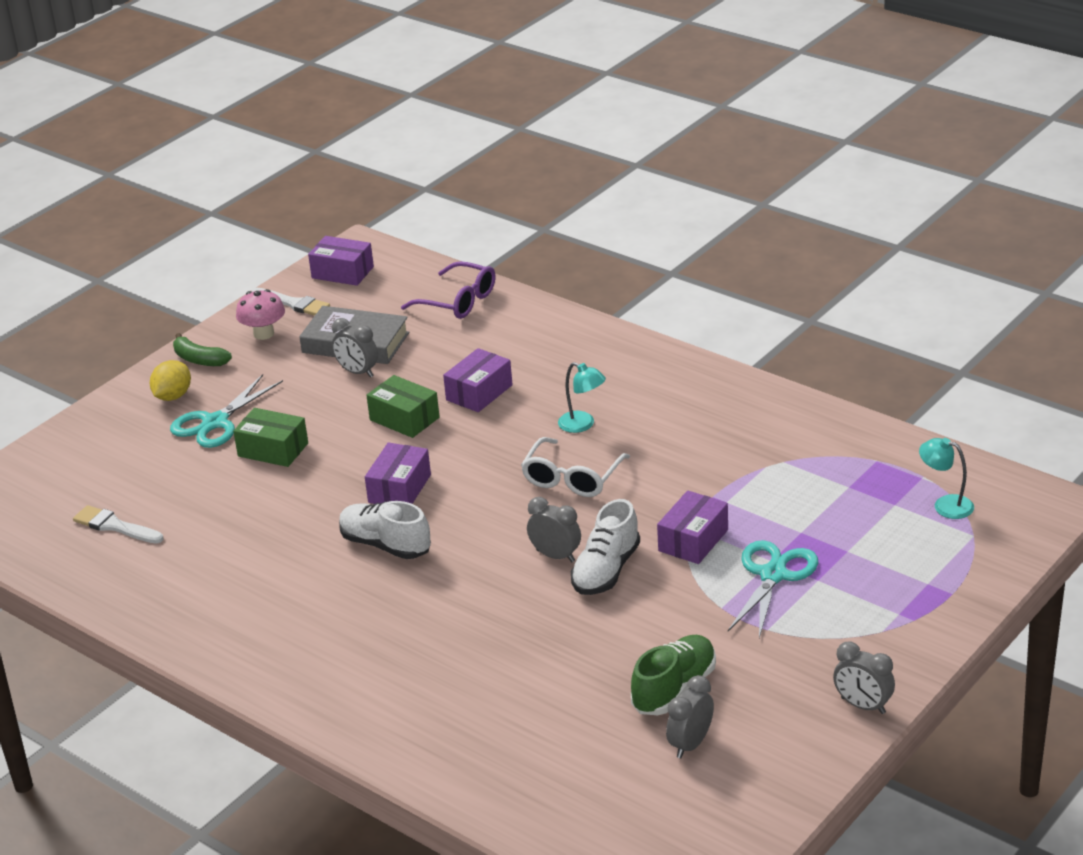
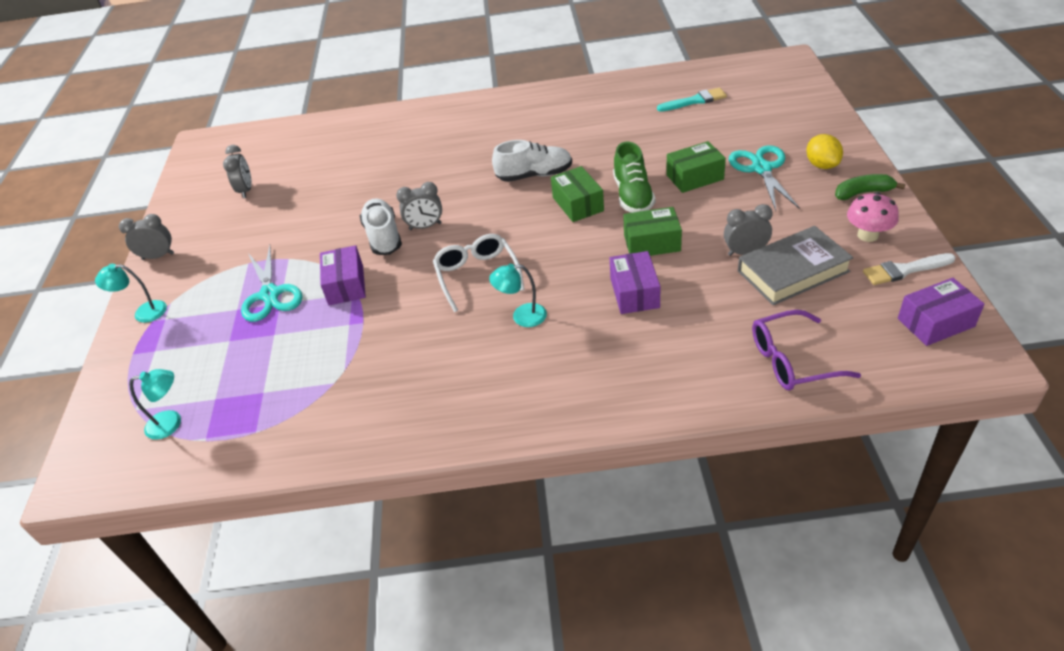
camera: 140 degrees right, 10 degrees up
(115, 526) = (695, 101): white brush -> turquoise brush
(399, 488) = (578, 204): purple box -> green box
(674, 689) = (278, 206): green shoe -> green shoe (633, 196)
(918, 635) = (143, 312): none -> turquoise lamp

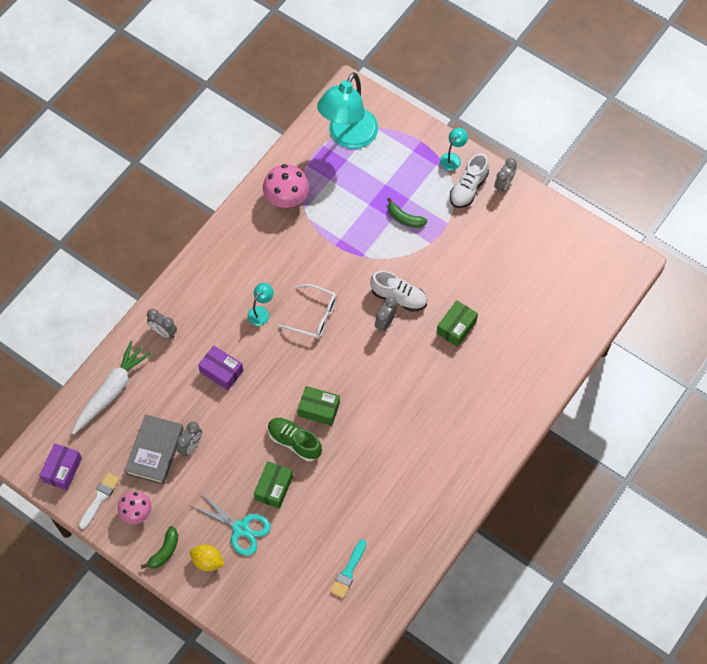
camera: 125 degrees right, 20 degrees up
(171, 423) = (348, 137): turquoise lamp -> turquoise lamp, size x2.39
(246, 190) = (532, 258): grey clock -> grey clock (163, 332)
(270, 294) = (404, 218): turquoise scissors -> green banana
(332, 411) = (286, 199): none -> pink mushroom
(346, 285) = (374, 255): purple box -> none
(534, 175) = (372, 412): white shoe -> white shoe (468, 188)
(652, 243) = (246, 413): green box -> green box (456, 327)
(792, 360) = (111, 391): purple glasses -> white carrot

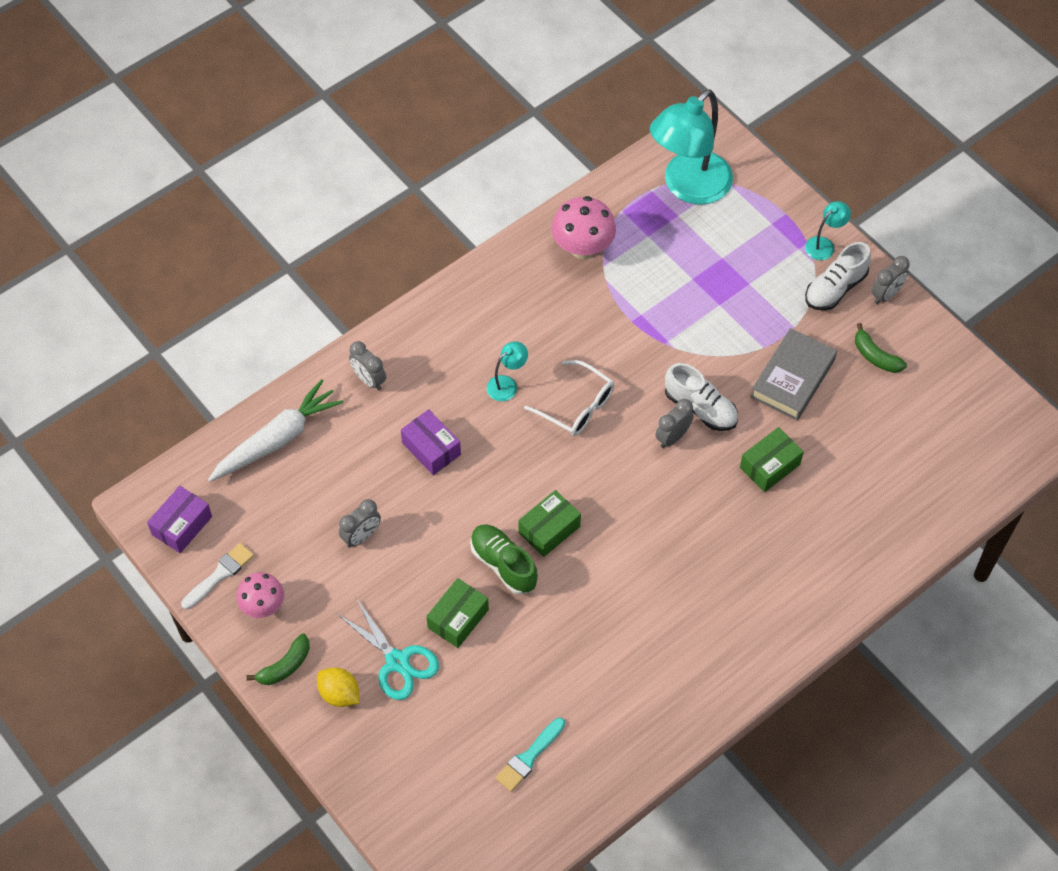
camera: 15 degrees right, 5 degrees down
(155, 451) = (311, 531): grey book -> grey book (792, 378)
(319, 409) = (549, 529): green box -> green box turned 75 degrees counterclockwise
(404, 218) = (736, 308): green banana -> green banana (875, 356)

